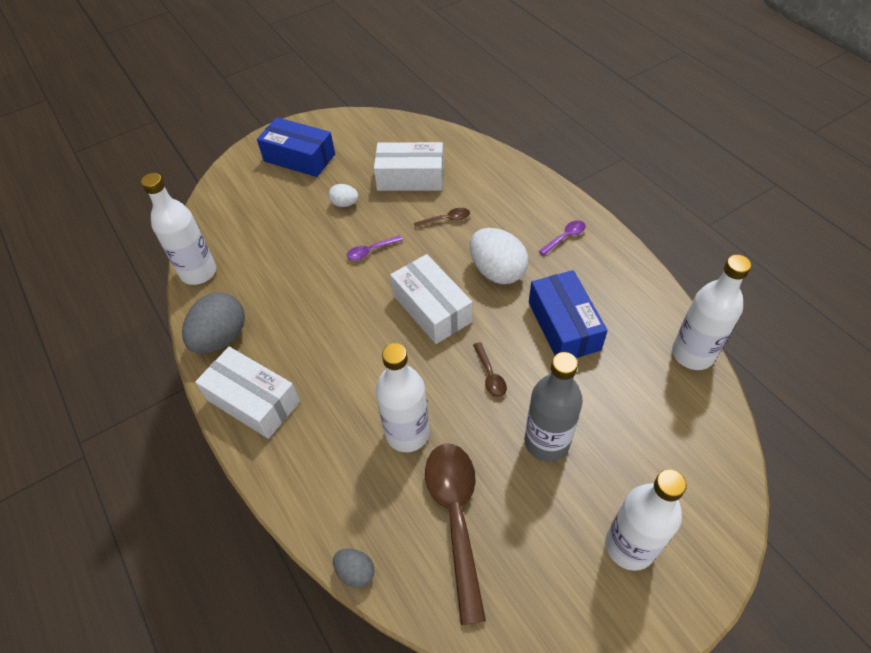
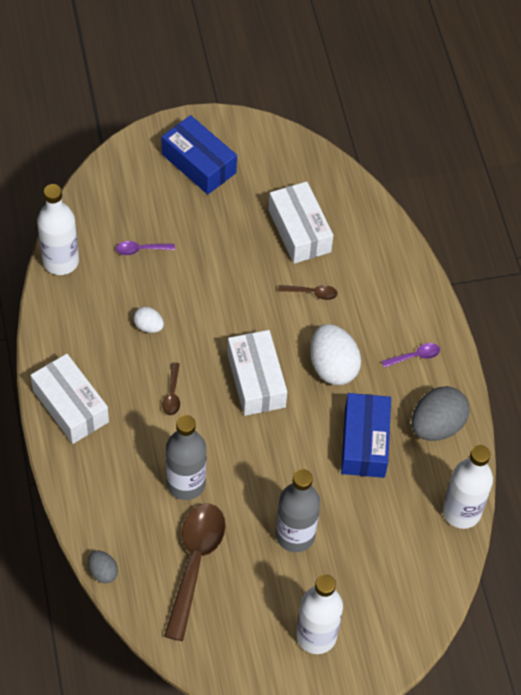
camera: 15 degrees right, 5 degrees up
(221, 338) = (61, 337): grey egg -> grey egg (436, 426)
(344, 204) = (222, 237): white egg -> white egg (148, 326)
(371, 251) = (226, 300): purple spoon -> purple spoon (141, 249)
(407, 433) = (186, 483): white bottle -> grey bottle
(410, 177) = (299, 231): white box -> white box turned 45 degrees clockwise
(490, 375) = (277, 461): brown spoon -> brown spoon (172, 394)

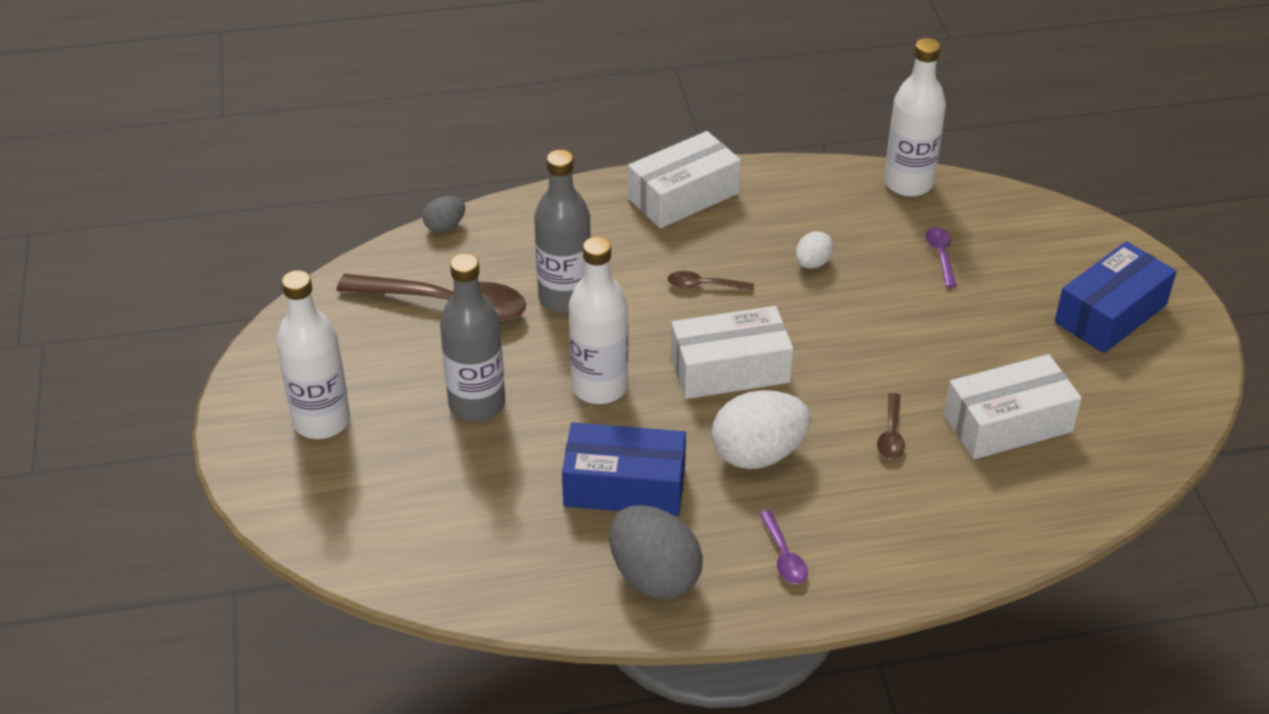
camera: 95 degrees right, 15 degrees down
(461, 512) = (497, 598): white bottle -> white bottle (599, 387)

